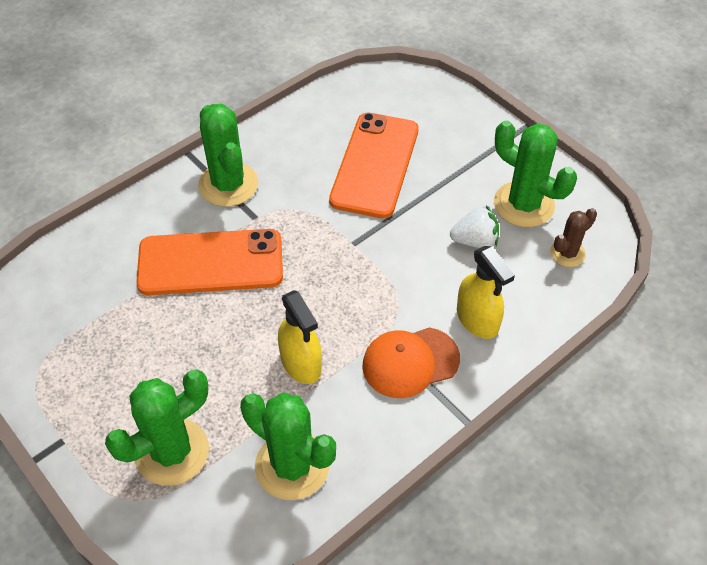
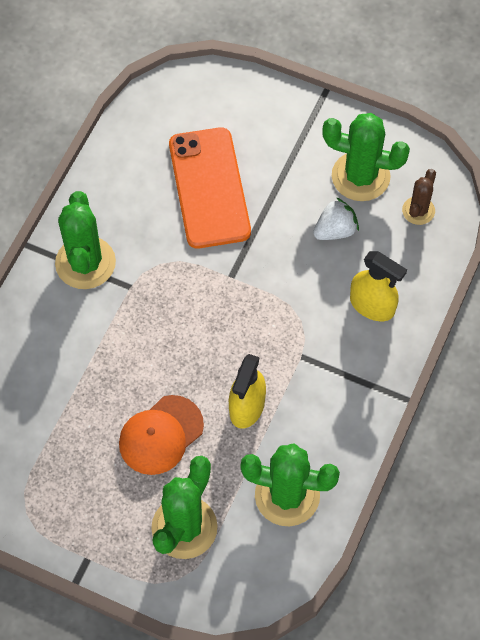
camera: 25 degrees left, 10 degrees up
(210, 263) = (116, 348): orange phone -> none
(228, 184) = (85, 263): green cactus -> green cactus turned 45 degrees clockwise
(301, 363) = (247, 407): yellow spray bottle -> yellow spray bottle turned 75 degrees clockwise
(410, 362) = (336, 367): orange cap -> orange cap (161, 435)

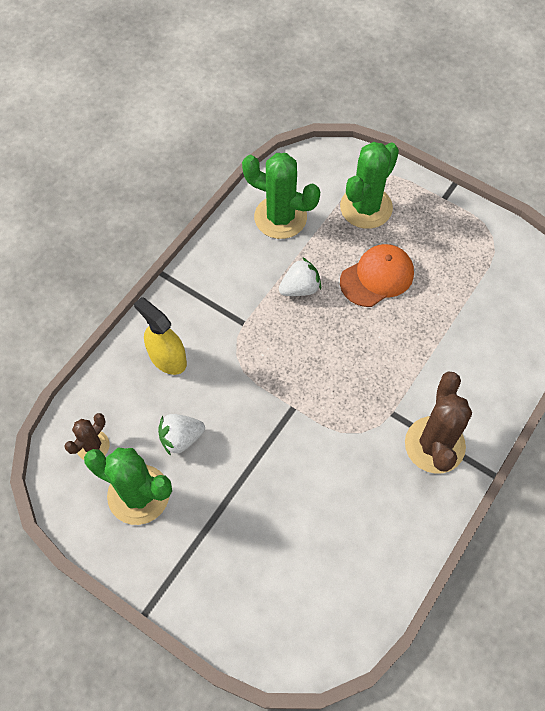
camera: 170 degrees left, 0 degrees up
(85, 263) = (434, 445): green cactus -> brown cactus
(209, 188) = (299, 508): orange phone -> none
(247, 407) = (300, 288): yellow spray bottle -> white strawberry

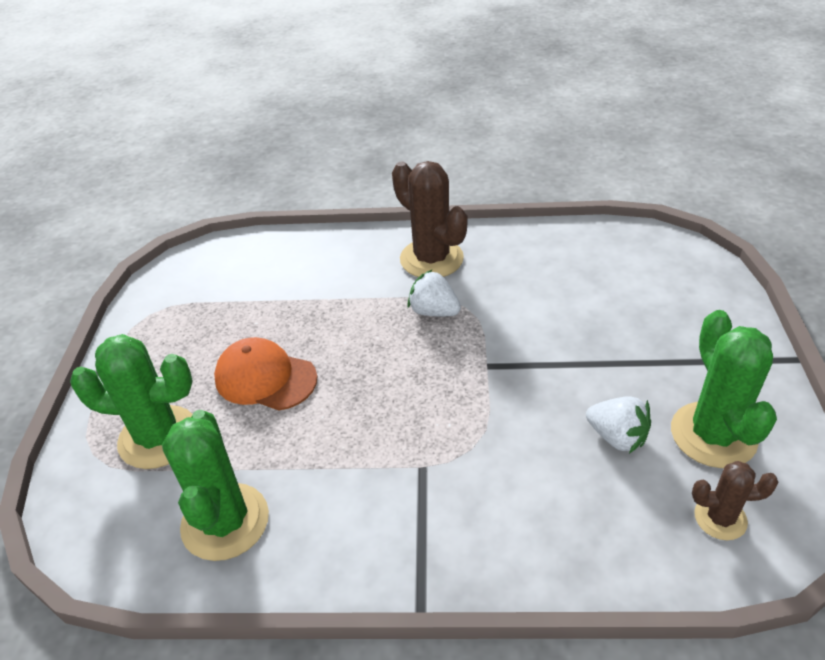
camera: 120 degrees left, 20 degrees down
(167, 358) = (539, 516): yellow spray bottle -> none
(300, 288) = (330, 438): white strawberry -> white strawberry (434, 311)
(434, 445) = (431, 259): brown cactus -> brown cactus turned 75 degrees clockwise

